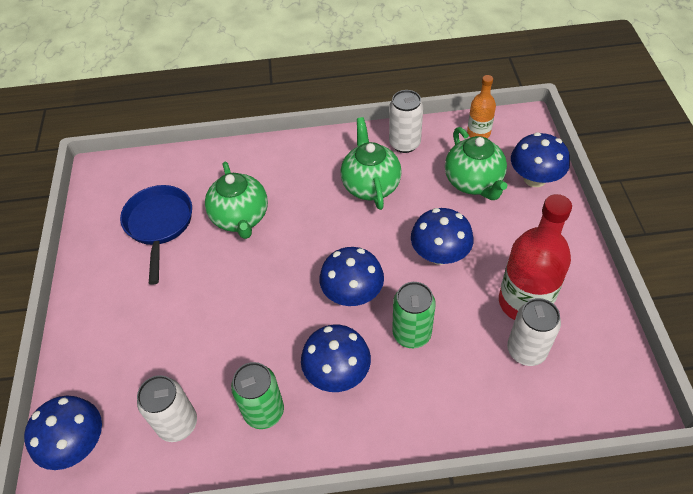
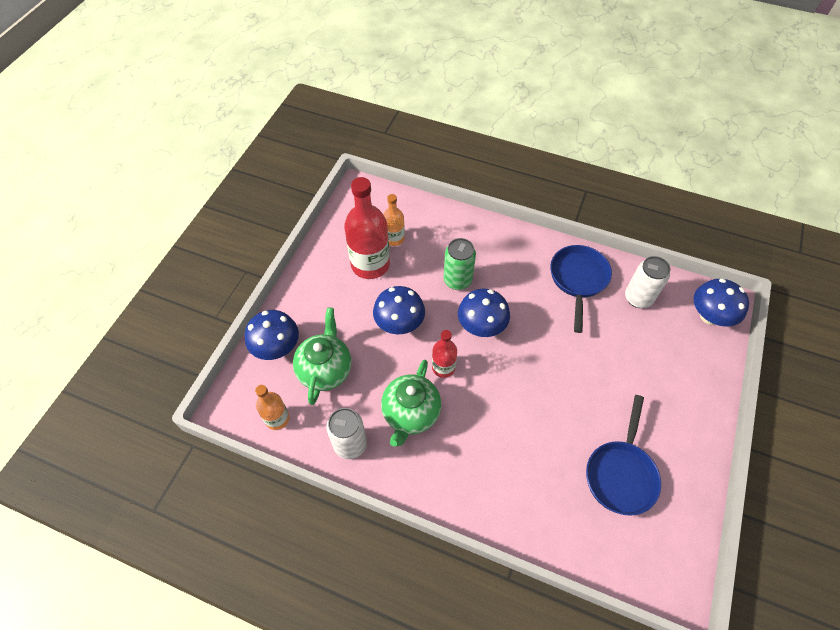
camera: 155 degrees left, 5 degrees up
(241, 218) = (542, 440): green teapot -> none
(264, 411) = (578, 280): green can -> blue pan
(337, 373) = (520, 280): blue mushroom -> none
(366, 235) = (443, 367): none -> red bottle
(526, 350) = (394, 238): white can -> orange bottle

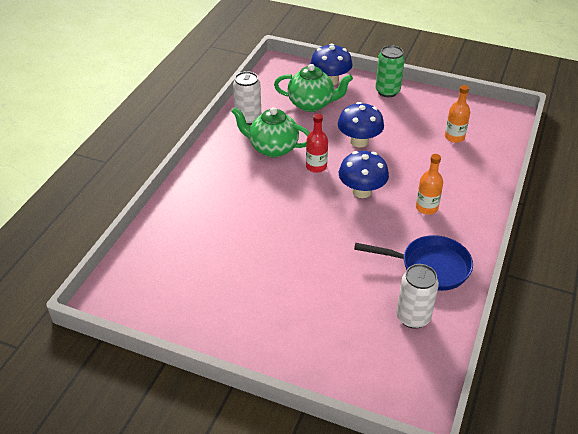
camera: 90 degrees right, 15 degrees down
(277, 419) = (270, 85): orange bottle -> orange bottle (426, 208)
(370, 264) = (420, 124): red bottle -> none
(457, 280) = (412, 177): green can -> green can (387, 91)
(621, 473) = (209, 275): blue pan -> none
(709, 316) = (396, 385): blue mushroom -> none

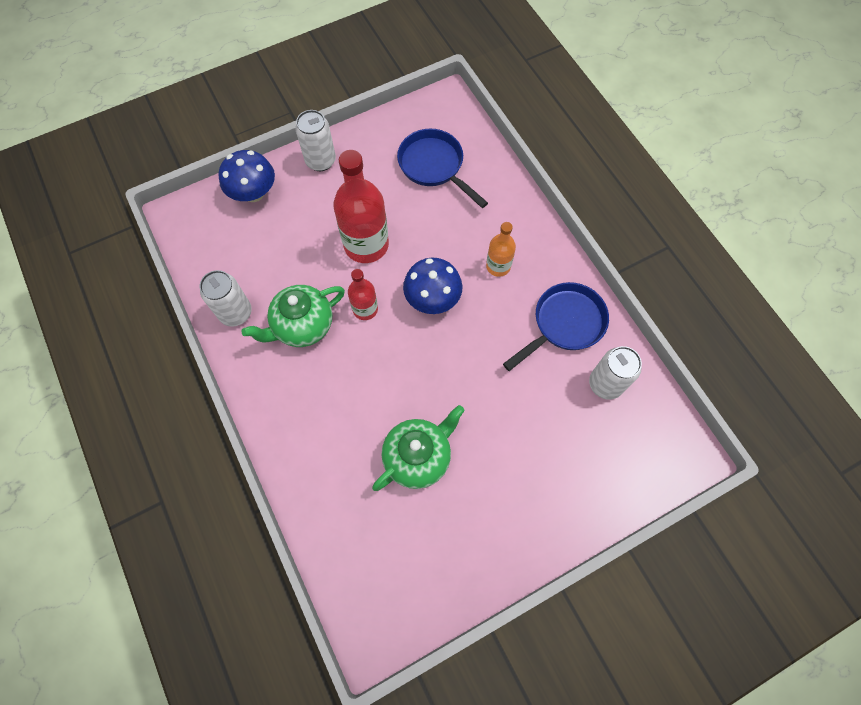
camera: 50 degrees left, 25 degrees up
(311, 104) = (272, 239): green teapot -> green teapot (418, 457)
(359, 141) = (366, 245): blue mushroom -> red bottle
(387, 91) = (320, 161): green can -> white can
(454, 137) = (434, 166): orange bottle -> blue pan

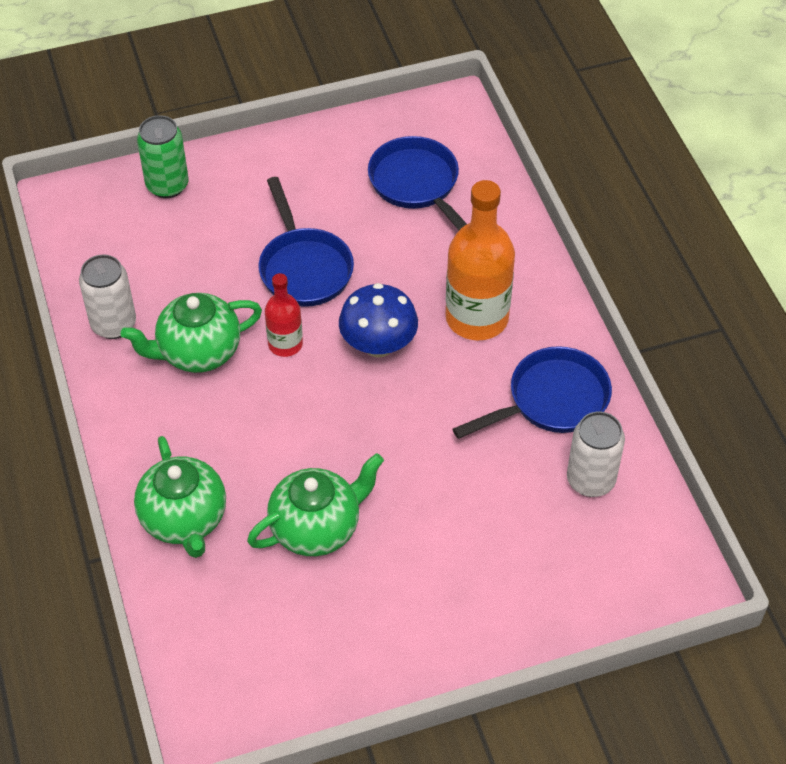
camera: 10 degrees right, 15 degrees down
(254, 193) = (167, 185): blue mushroom -> green can
(320, 161) = (265, 158): white can -> none
(320, 467) = (184, 520): none -> green teapot
(366, 245) = (304, 267): red bottle -> blue pan
(498, 266) = (477, 318): orange bottle -> orange bottle, size x1.85

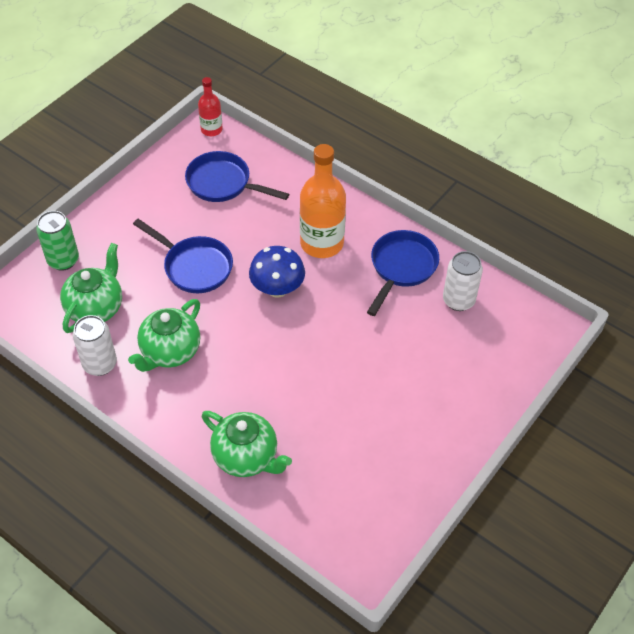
camera: 35 degrees left, 0 degrees up
(285, 344) = (221, 318): red bottle -> red bottle (211, 129)
(317, 528) = (330, 415): green teapot -> green teapot (96, 308)

